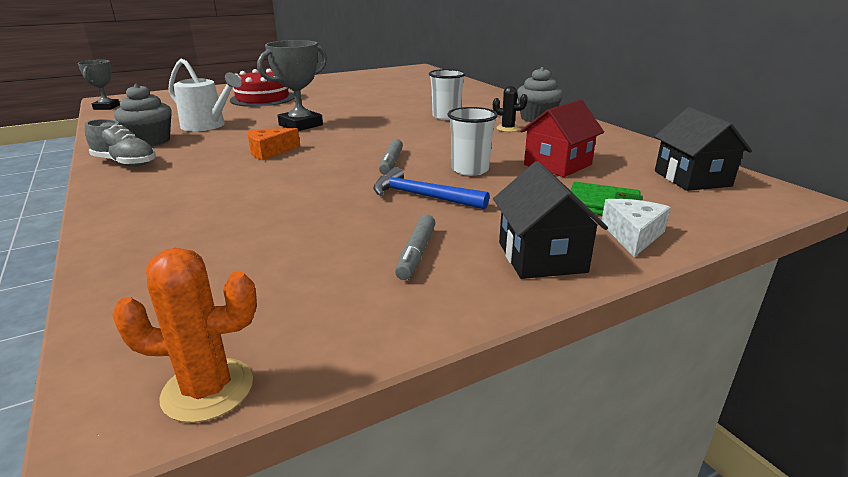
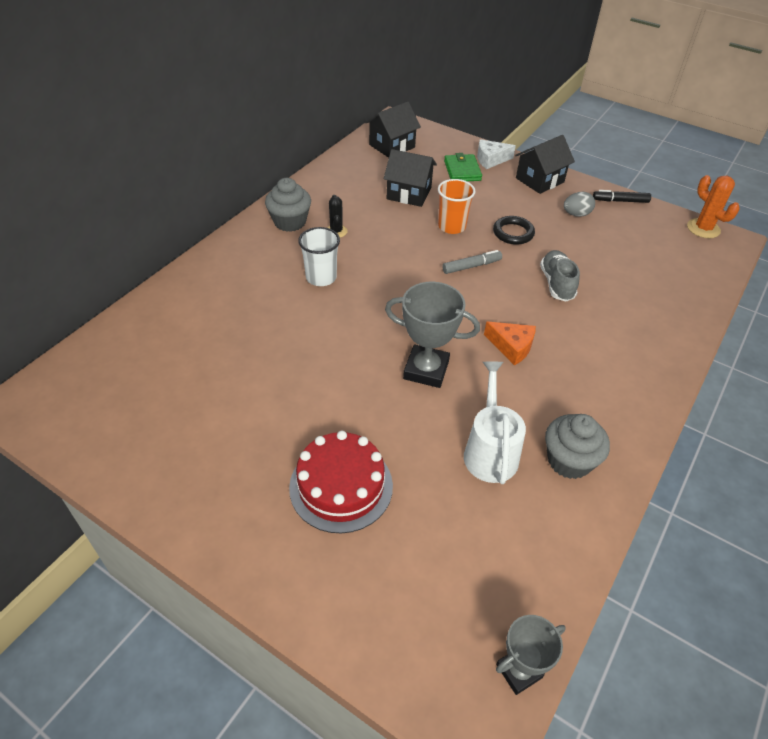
camera: 120 degrees left, 20 degrees up
(125, 163) = (622, 427): grey shoe -> grey shoe (556, 284)
(410, 318) = (620, 201): none -> black marker
(416, 253) = (576, 214): grey marker -> grey egg
(422, 196) = (513, 233): blue hammer -> black ring
(470, 170) = (452, 226): white cup -> orange cup
(557, 165) = (409, 193): red house -> black house

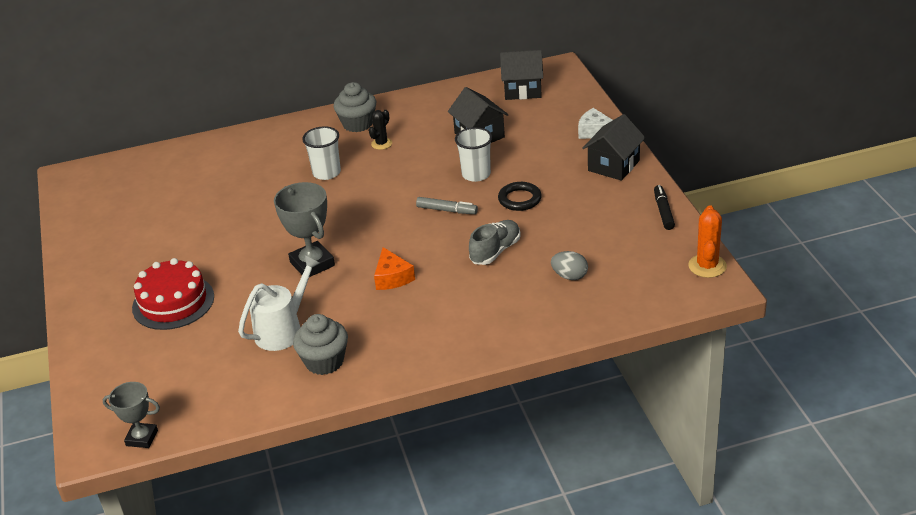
camera: 45 degrees right, 10 degrees down
(452, 226) = (476, 174): orange cup -> white cup
(462, 170) = (554, 132): green wallet -> none
(539, 180) = (613, 165): black house -> black house turned 60 degrees counterclockwise
(576, 214) = (601, 206): grey egg -> grey egg (569, 276)
(620, 201) = (663, 211): black marker -> black marker turned 45 degrees clockwise

